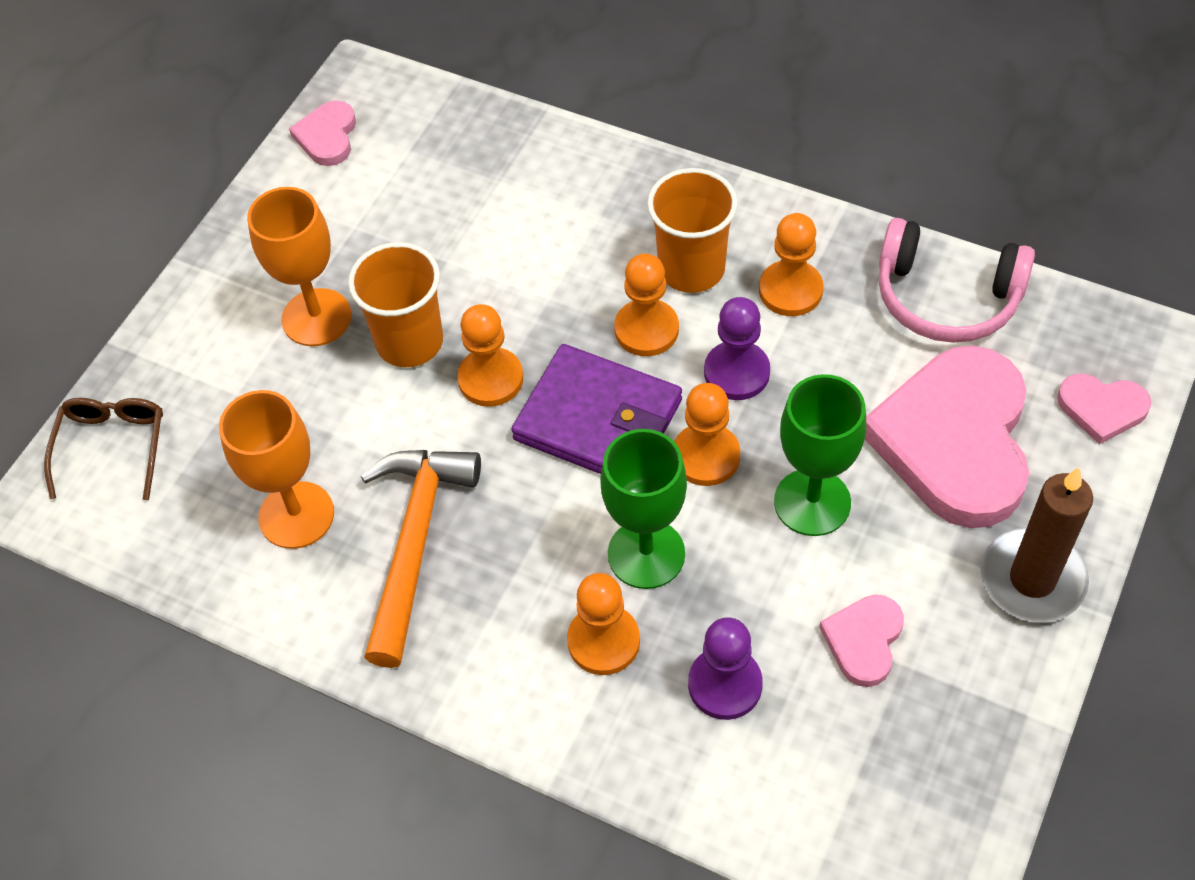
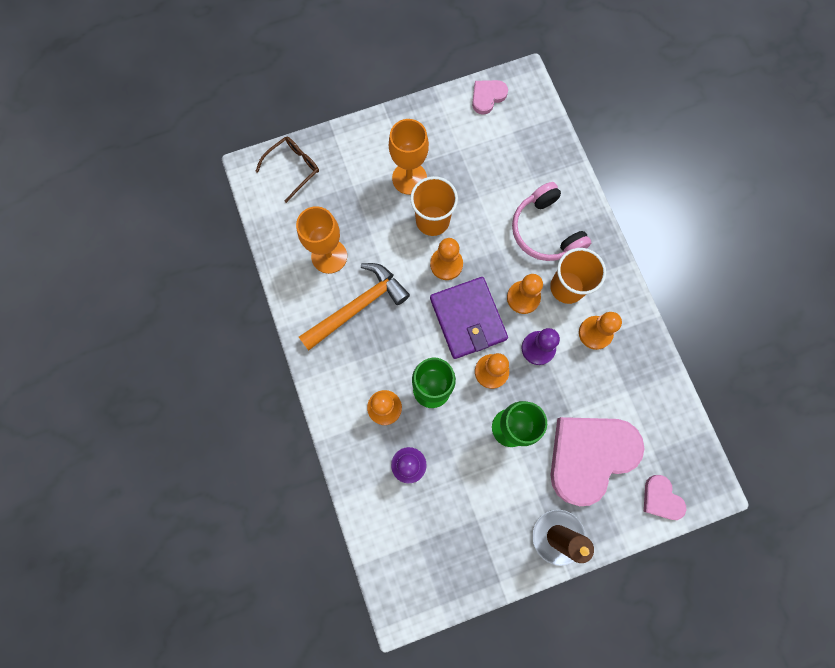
camera: 40 degrees right, 20 degrees up
(864, 641) = (472, 497): pink heart -> none
(946, 297) = (653, 394): pink headphones -> pink headphones (545, 231)

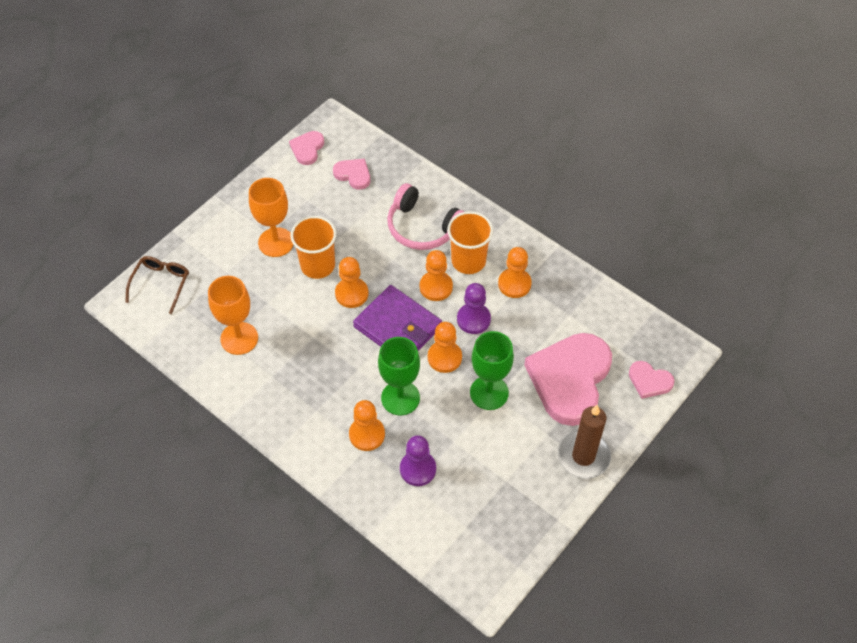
camera: 30 degrees left, 20 degrees down
(358, 306) = (291, 365): orange hammer -> none
(513, 144) = (353, 175): none -> pink heart

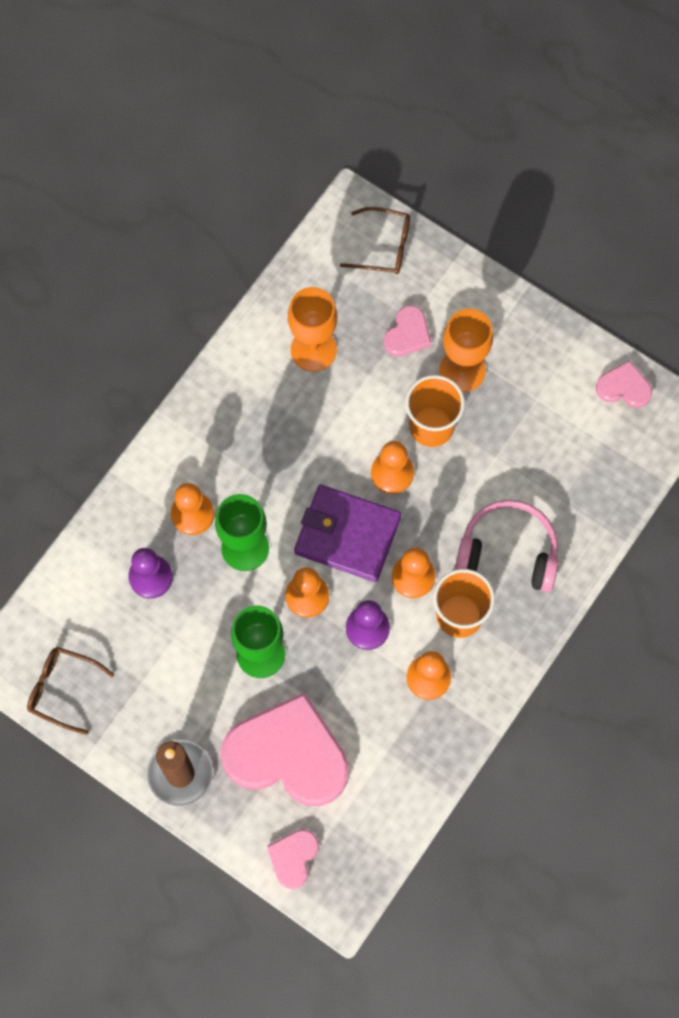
camera: 85 degrees right, 15 degrees up
(353, 175) = (586, 452): pink heart -> pink heart (407, 334)
(397, 327) = (347, 535): purple wallet -> purple wallet turned 75 degrees clockwise
(423, 227) = (508, 552): pink headphones -> pink headphones turned 75 degrees clockwise
(509, 543) = (62, 689): none -> brown glasses

